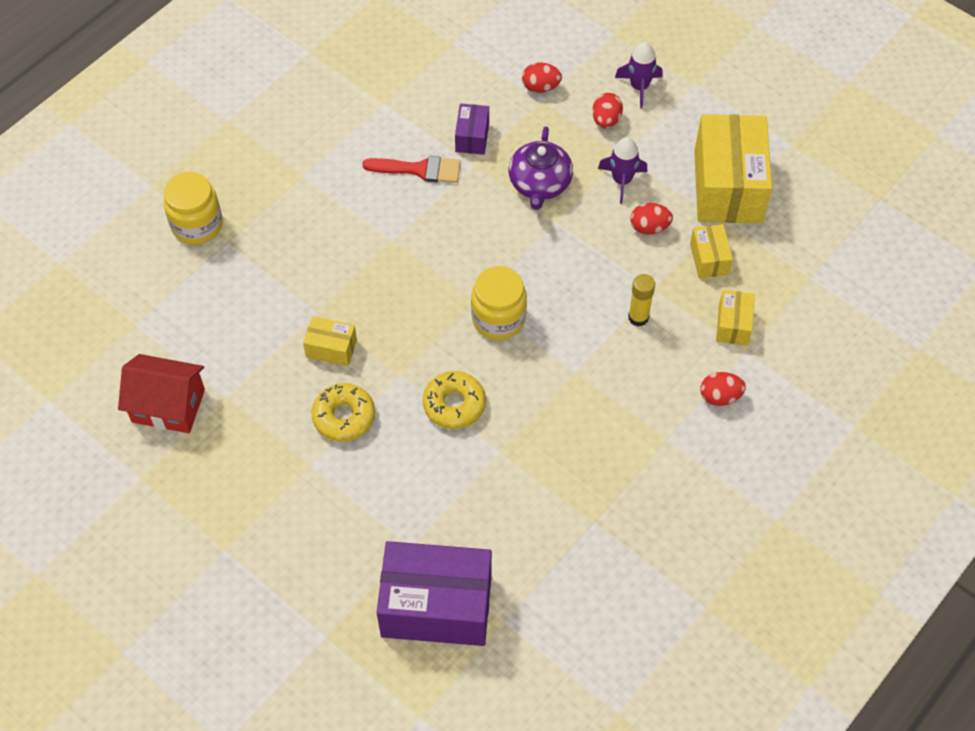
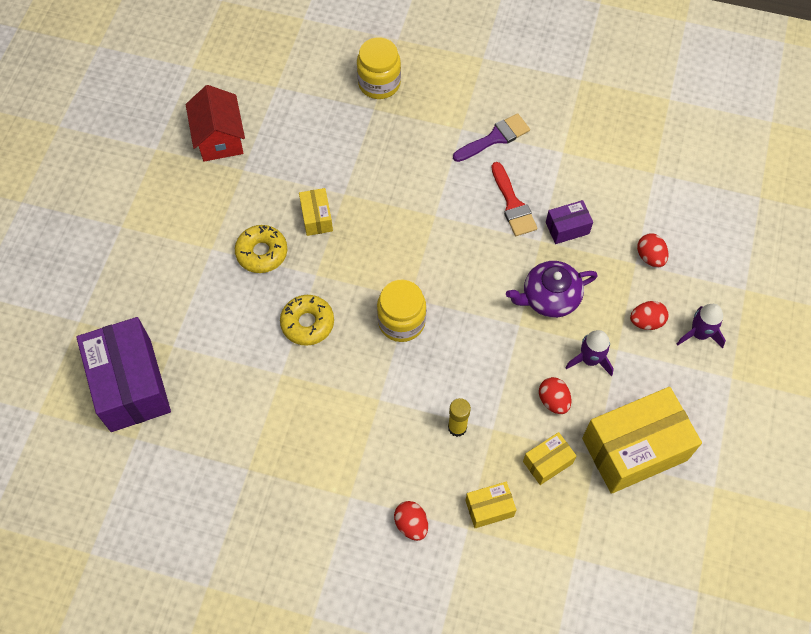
camera: 65 degrees right, 5 degrees up
(332, 151) = (495, 138): none -> purple brush

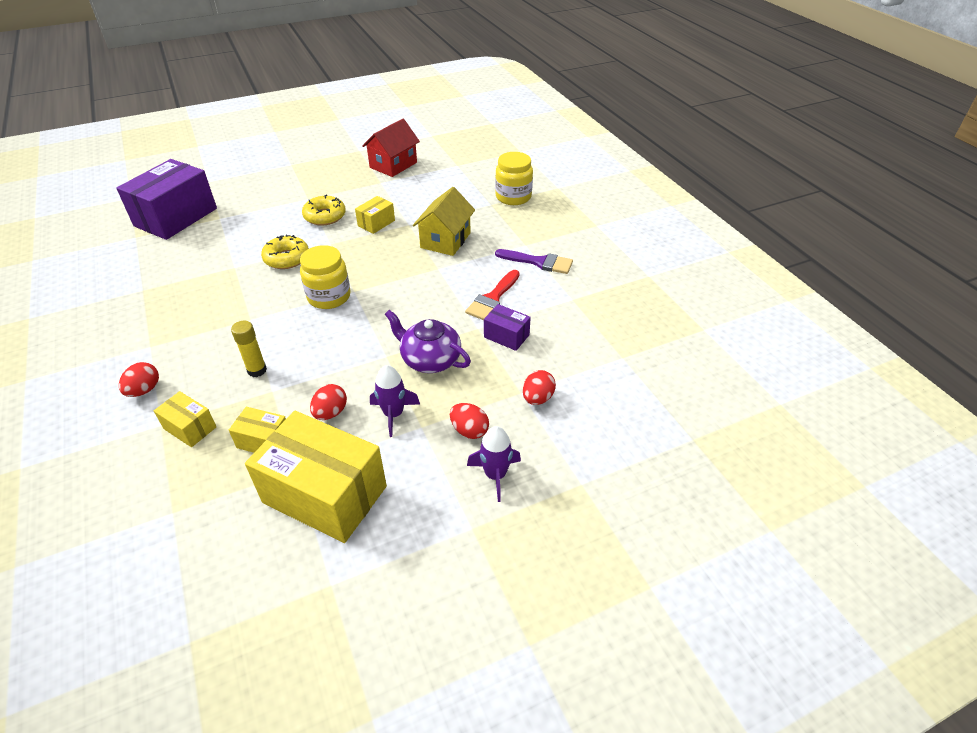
camera: 50 degrees right, 20 degrees down
(398, 182) = (445, 240): none -> yellow house

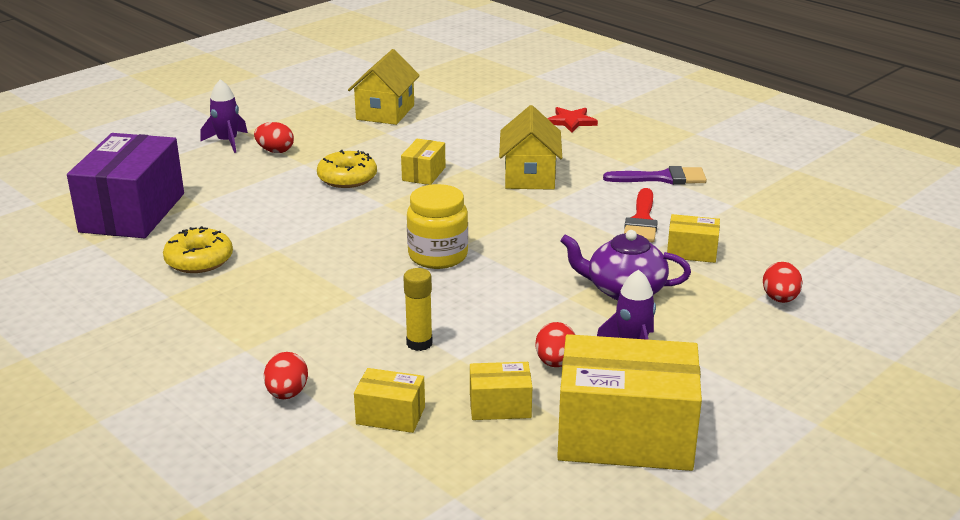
camera: 20 degrees left, 15 degrees down
(286, 258) = (340, 228): yellow donut -> yellow donut (199, 260)
(393, 165) = (385, 112): red house -> yellow house
(469, 430) = (733, 343): red egg -> red egg (275, 151)
(495, 475) = (799, 374): purple rocket -> purple rocket (227, 142)
(506, 336) = (691, 252): purple box -> yellow box
(513, 197) = (571, 121): yellow jar -> red star

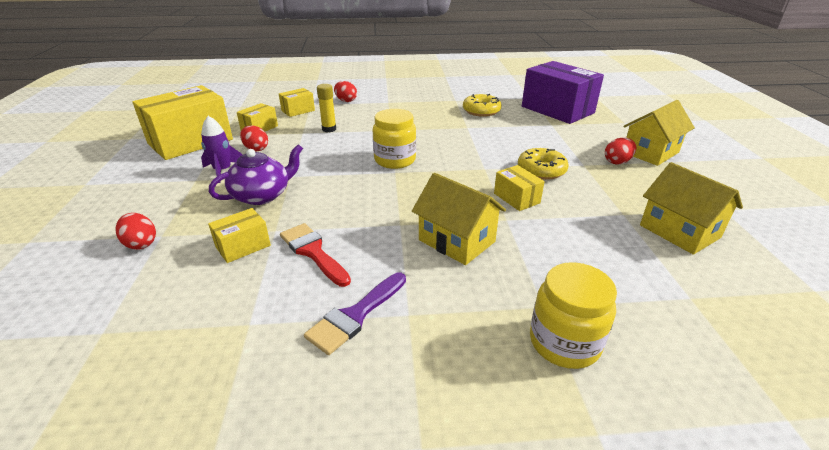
camera: 130 degrees right, 5 degrees up
(227, 142) = (650, 152): purple rocket -> yellow house
(571, 121) = (564, 343): red star -> yellow jar

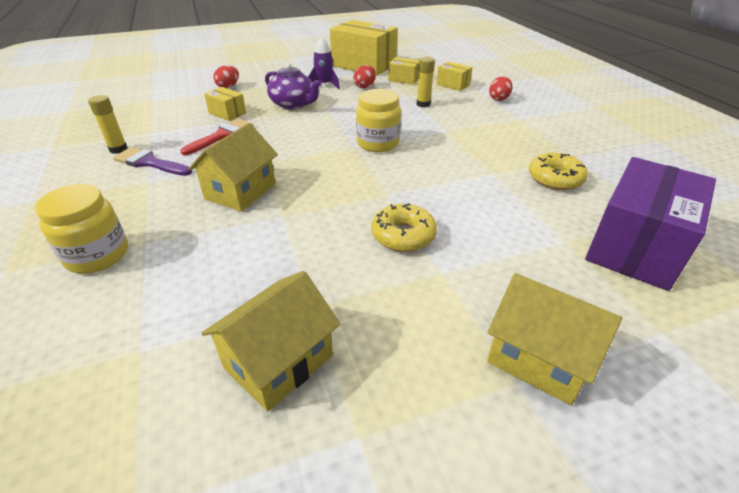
camera: 75 degrees right, 5 degrees up
(289, 356) = (118, 149): none -> yellow glue stick
(516, 198) = (326, 220): yellow box -> none
(617, 162) = (471, 310): red egg -> none

